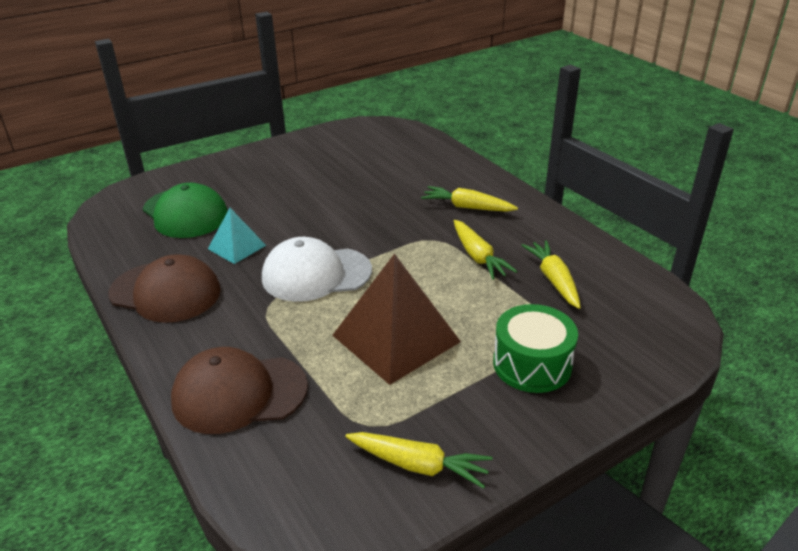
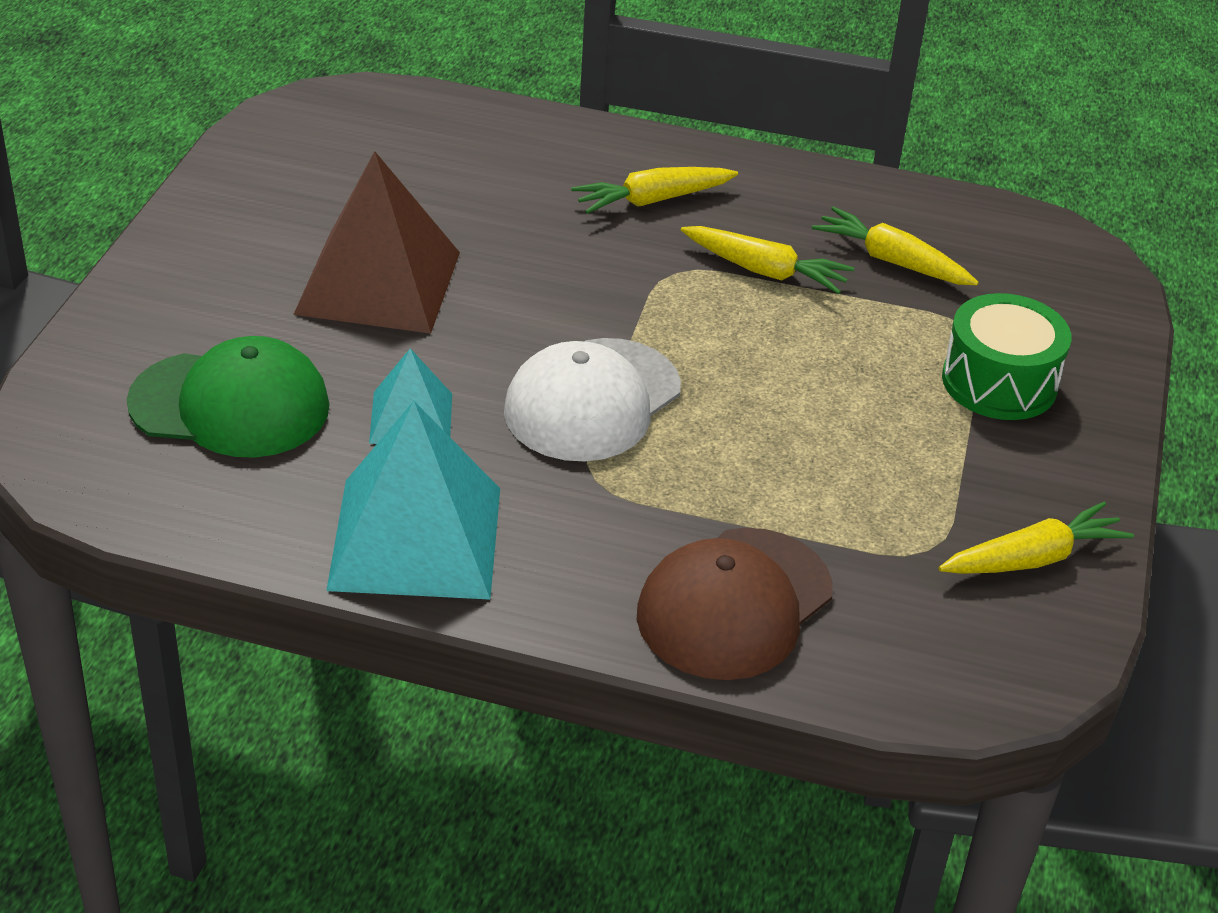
camera: 45 degrees left, 5 degrees up
(165, 292) = (415, 538): brown cap -> turquoise pyramid
(396, 338) = (816, 432): brown pyramid -> brown pyramid (378, 282)

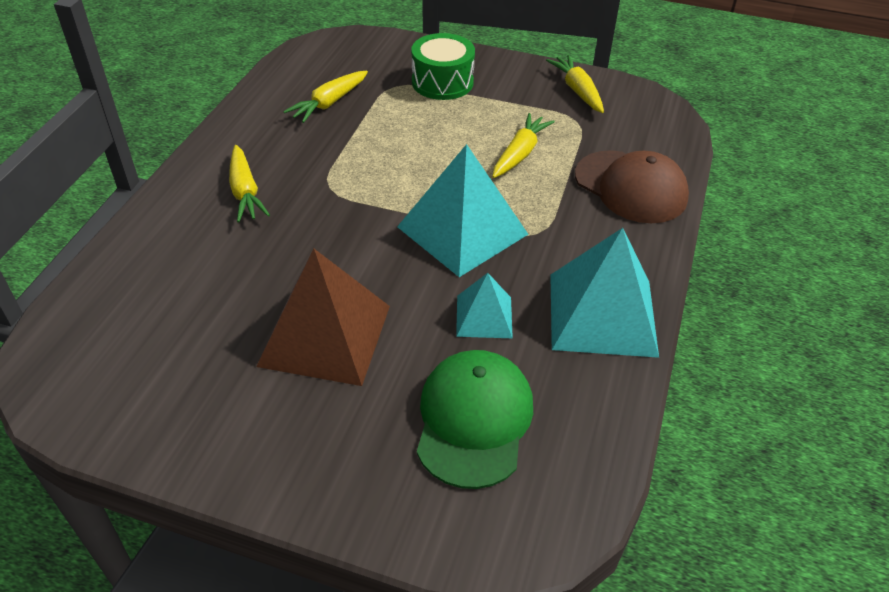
camera: 85 degrees left, 5 degrees up
(592, 400) = (462, 230): white cap -> turquoise pyramid
(764, 271) = (333, 151): yellow carrot -> yellow carrot (520, 153)

